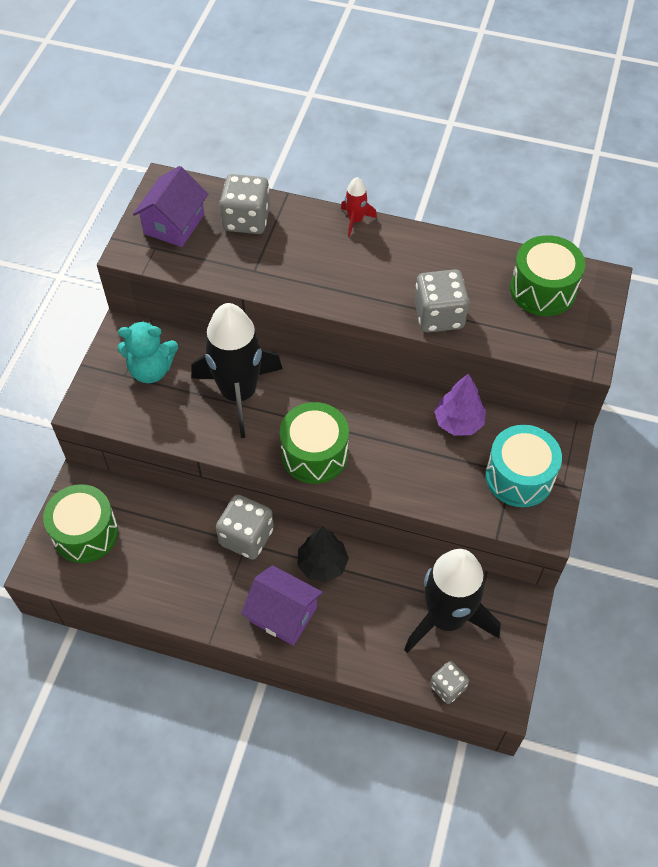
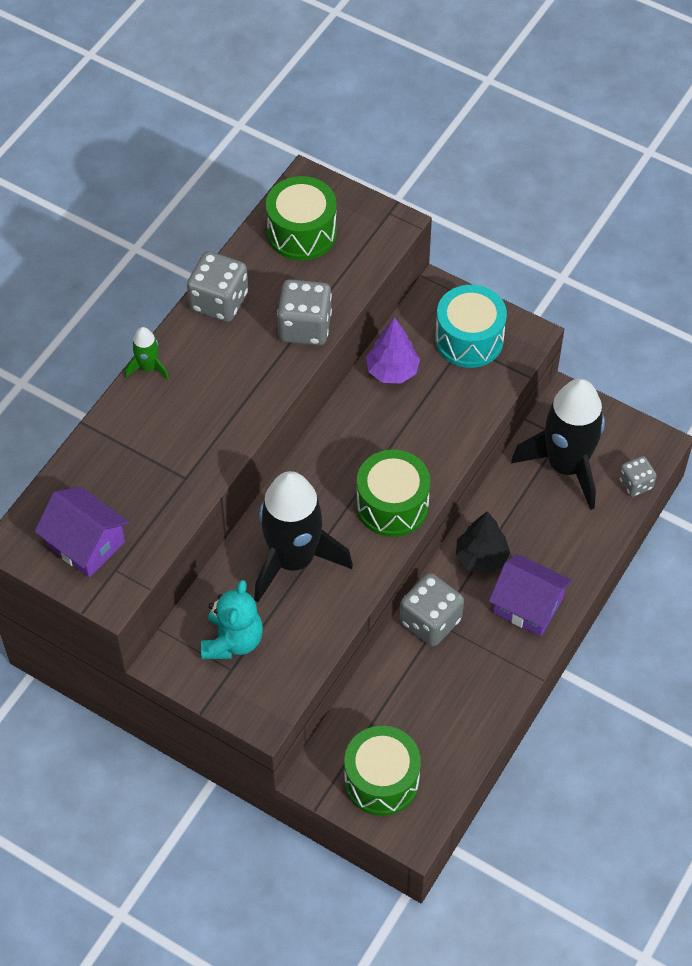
camera: 75 degrees left, 0 degrees up
(246, 220) = (107, 470): grey dice -> grey dice (219, 301)
(283, 614) = (527, 605): purple house -> purple house turned 75 degrees clockwise
(355, 220) = (148, 367): red rocket -> green rocket

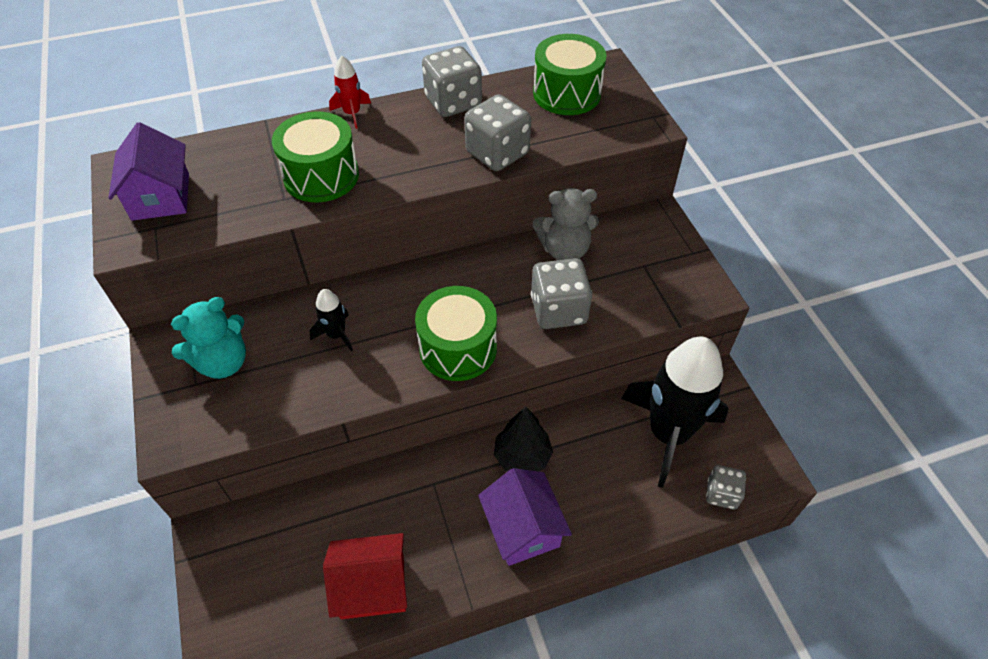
camera: 40 degrees right, 5 degrees down
(148, 367) = (352, 113): green rocket -> red rocket
(293, 560) = (336, 335): black rocket -> black rocket, size x0.43
(381, 780) = (250, 583): green drum -> green drum (321, 176)
(392, 371) = (564, 250): purple tree -> grey teddy bear
(430, 621) = (429, 477): grey dice -> grey dice (558, 310)
(465, 717) = (372, 586): none -> red house
(469, 339) = (653, 265): turquoise drum -> none

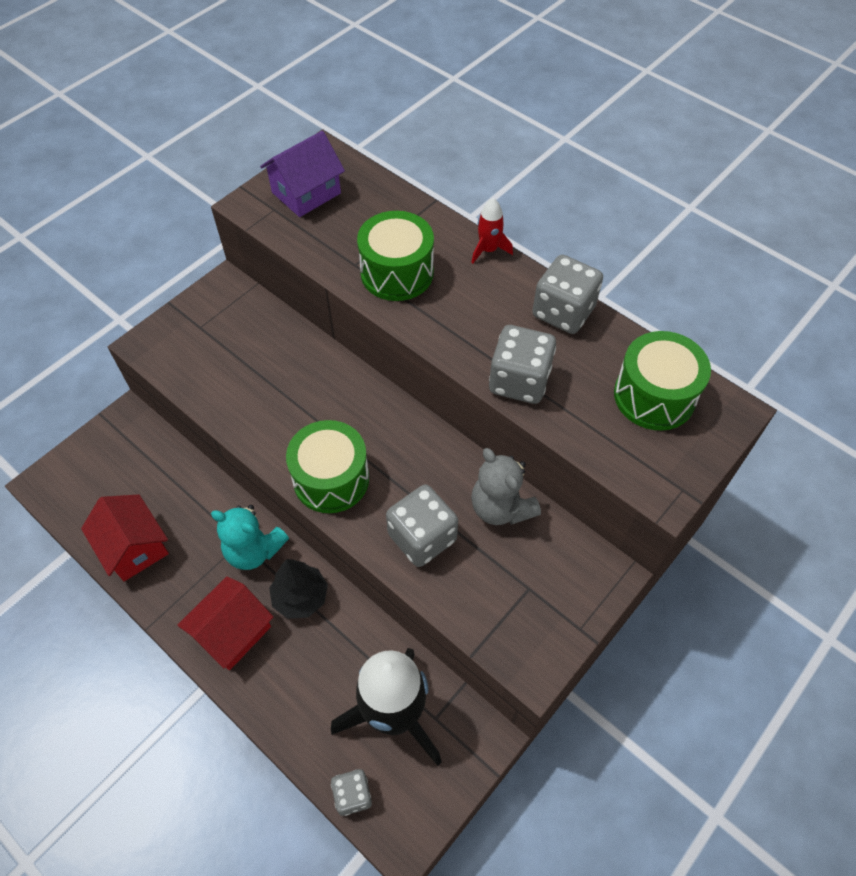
camera: 60 degrees right, 5 degrees up
(223, 362) = (227, 331): turquoise teddy bear -> turquoise teddy bear (254, 550)
(336, 335) = (294, 386): black rocket -> none
(523, 528) = (232, 632): purple house -> red house

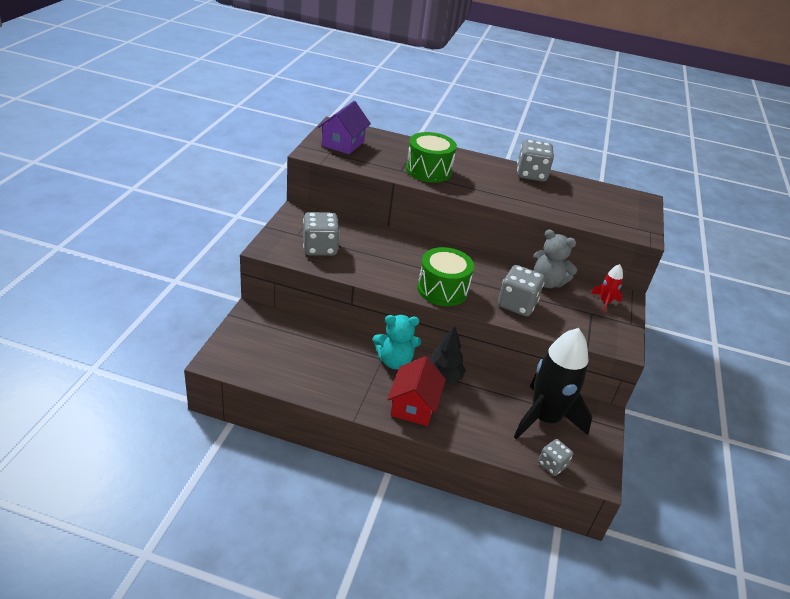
camera: 30 degrees left, 20 degrees down
(134, 547) = (311, 379): red house -> none
(488, 250) = (469, 155): red rocket -> red rocket (605, 302)
(519, 381) = (535, 204): grey dice -> grey dice (320, 248)
(654, 396) = (605, 199): green drum -> none

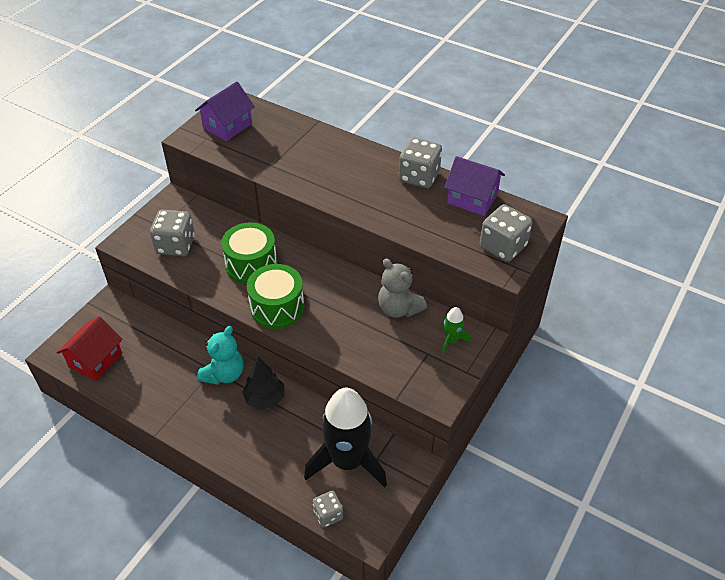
camera: 20 degrees right, 10 degrees up
(394, 361) = (224, 374): turquoise teddy bear -> turquoise teddy bear turned 75 degrees counterclockwise
(413, 406) = (219, 427): red house -> red house (95, 360)
(428, 170) = (302, 167): green drum -> green drum (251, 264)
(517, 304) = (348, 334): grey dice -> grey dice (503, 246)
(583, 188) = (472, 199): none -> purple house
(605, 302) = (451, 340): red rocket -> green rocket

